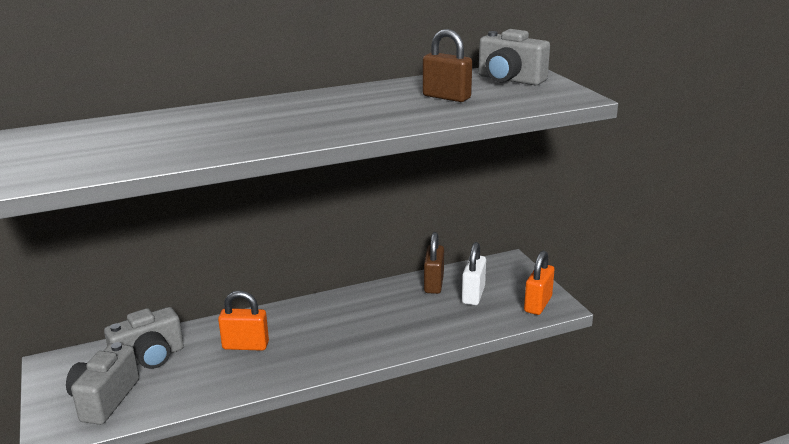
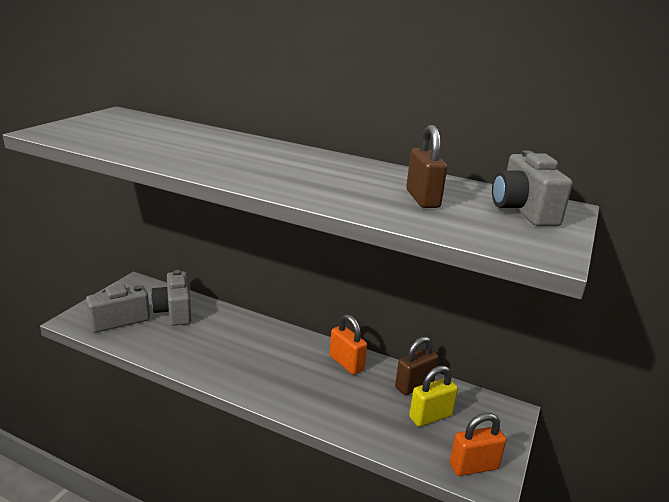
camera: 45 degrees right, 0 degrees up
(149, 358) = (174, 311): grey camera -> grey camera turned 60 degrees clockwise
(245, 345) = (227, 340): orange padlock -> orange padlock (346, 363)
(473, 295) = (430, 416): white padlock -> yellow padlock

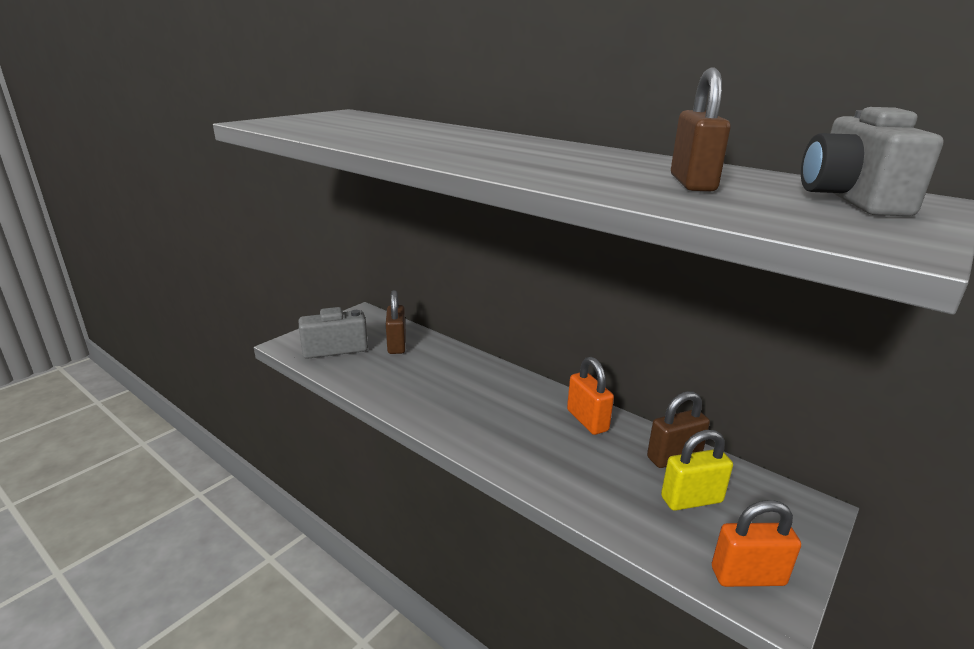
camera: 15 degrees right, 0 degrees up
(174, 311) = (397, 345): grey camera -> brown padlock

